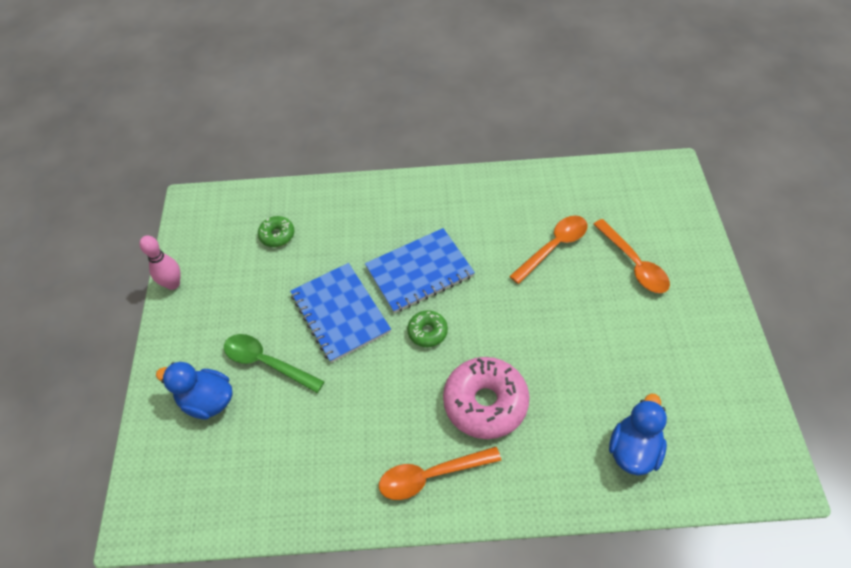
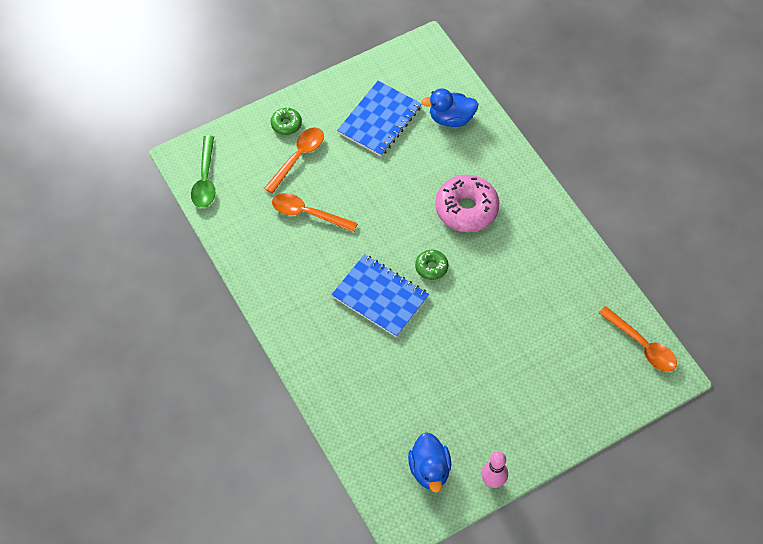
camera: 120 degrees left, 5 degrees up
(207, 401) = (570, 386): blue duck -> blue duck (429, 470)
(266, 363) = (518, 363): green spoon -> green spoon (205, 179)
(277, 235) = (400, 426): green donut -> green donut (286, 124)
(340, 313) = (448, 335): blue notebook -> blue notebook (379, 120)
(431, 476) = (535, 219): orange spoon -> orange spoon (642, 345)

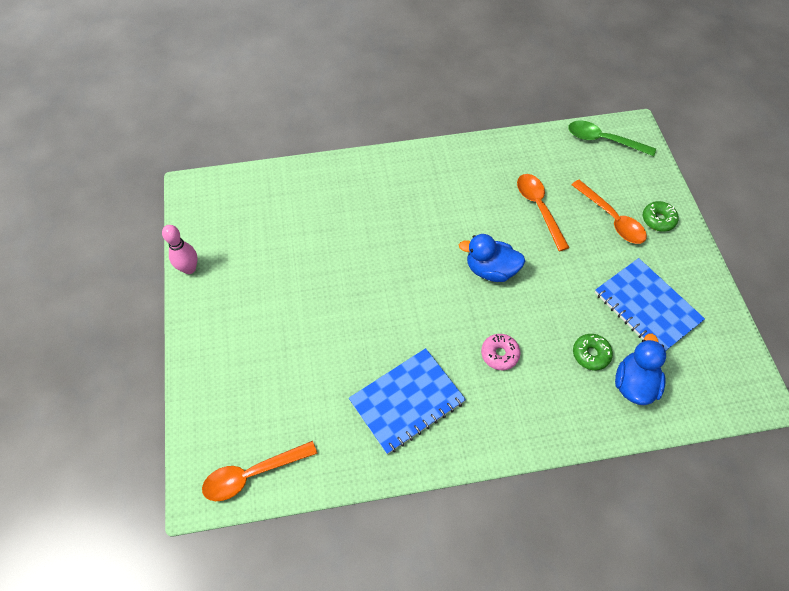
camera: 110 degrees right, 0 degrees up
(308, 214) = (539, 208): orange spoon -> orange spoon turned 60 degrees counterclockwise
(380, 296) = (421, 240): blue notebook -> blue notebook (407, 401)
(429, 470) = (229, 223): blue duck -> blue duck (490, 270)
(431, 267) = (437, 295): green donut -> green donut (591, 354)
(466, 209) = (499, 354): pink donut -> pink donut, size x0.51

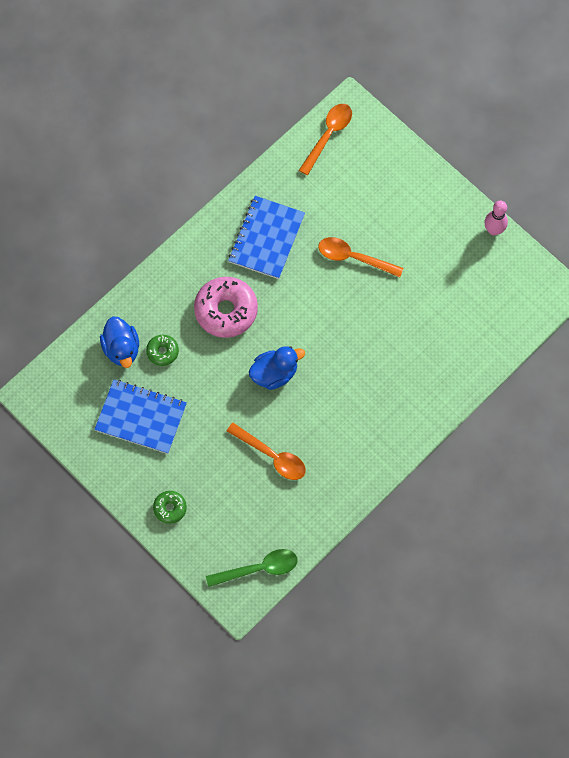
camera: 145 degrees right, 10 degrees up
(499, 354) = (226, 310): pink donut -> pink donut, size x1.97
(612, 218) = (208, 484): orange spoon -> orange spoon (353, 258)

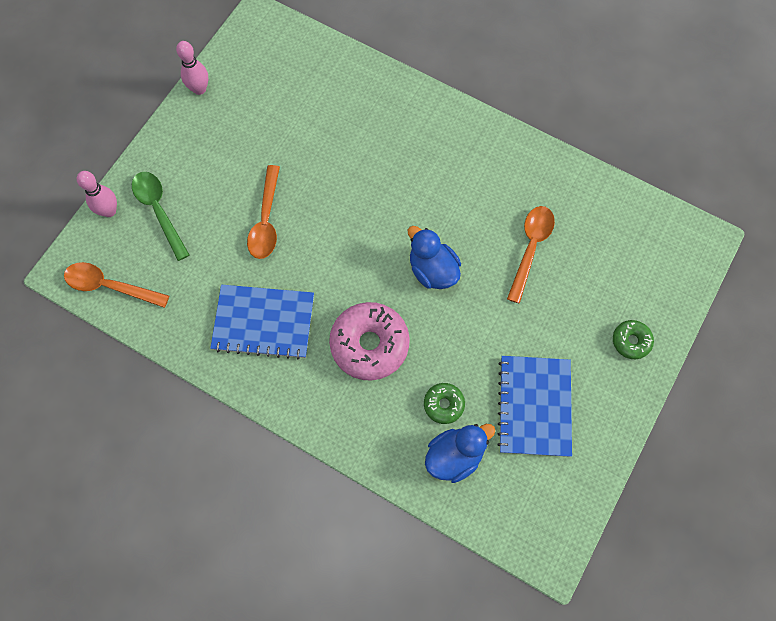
camera: 105 degrees left, 0 degrees up
(258, 568) = (661, 230): green spoon -> green spoon (159, 211)
(394, 144) = (109, 211): none -> pink bowling pin

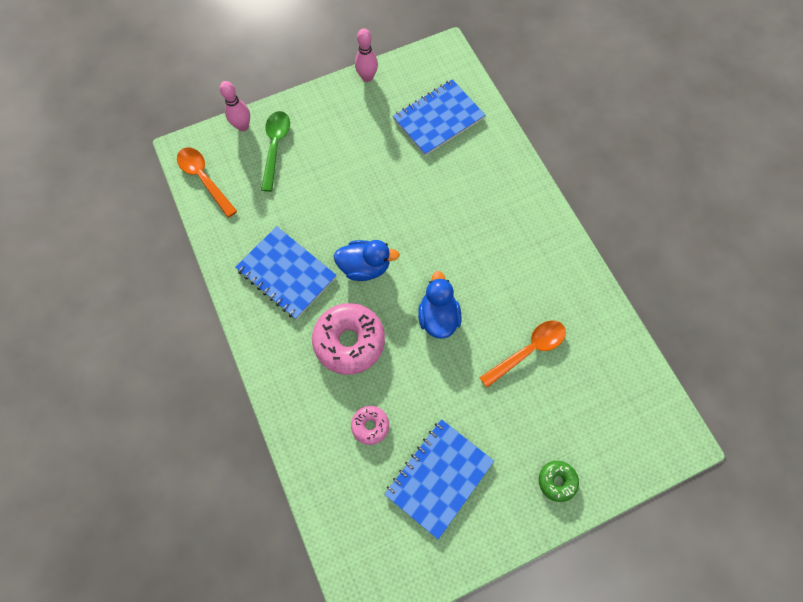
camera: 35 degrees right, 0 degrees up
(266, 220) = (343, 200): orange spoon -> none
(299, 89) = (438, 119): none -> blue notebook
(443, 404) = (370, 425): green donut -> pink donut
(454, 456) = (349, 471): blue duck -> blue duck (365, 267)

